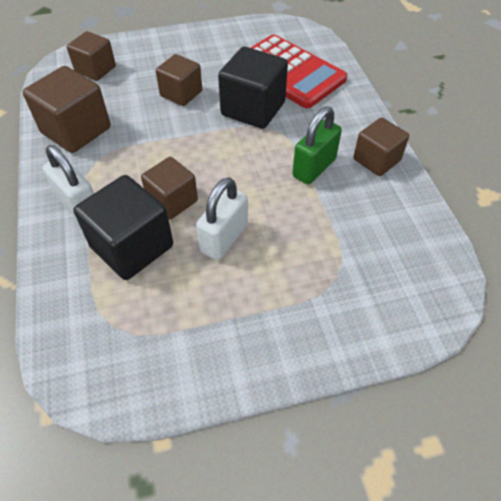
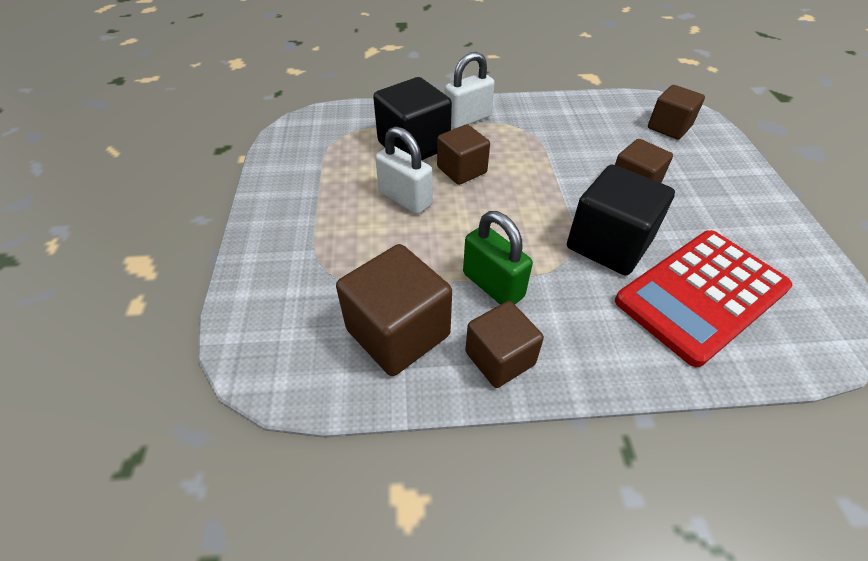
camera: 100 degrees right, 5 degrees down
(76, 130) = (566, 117): brown cube -> brown cube (398, 332)

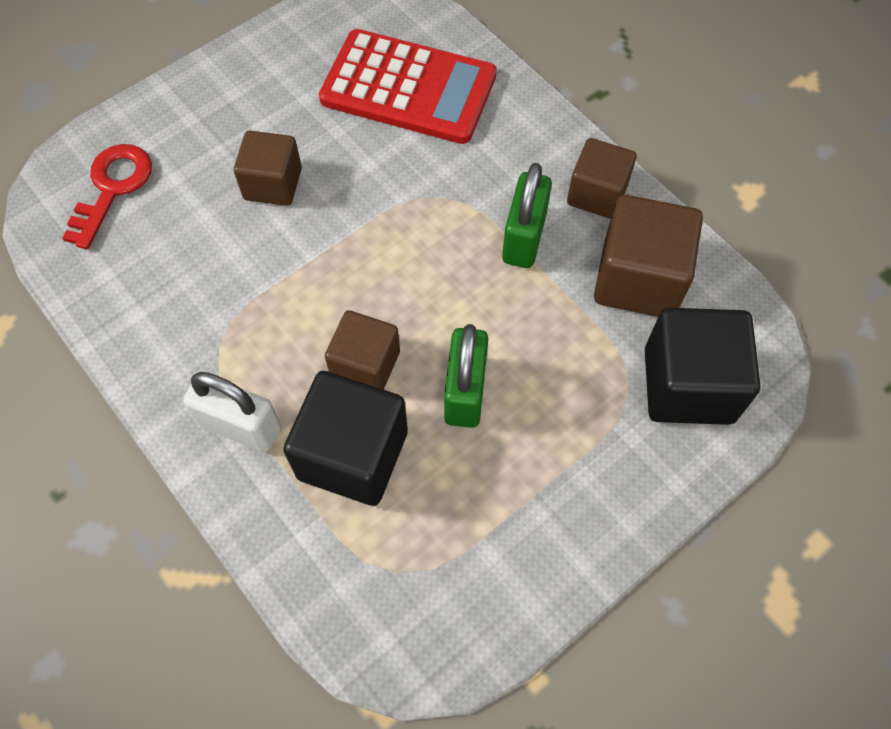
camera: 125 degrees left, 15 degrees up
(405, 199) = (465, 392): white padlock -> green padlock
(608, 244) = (392, 172): black cube -> black cube (688, 385)
(669, 127) = (112, 188): brown cube -> red key

